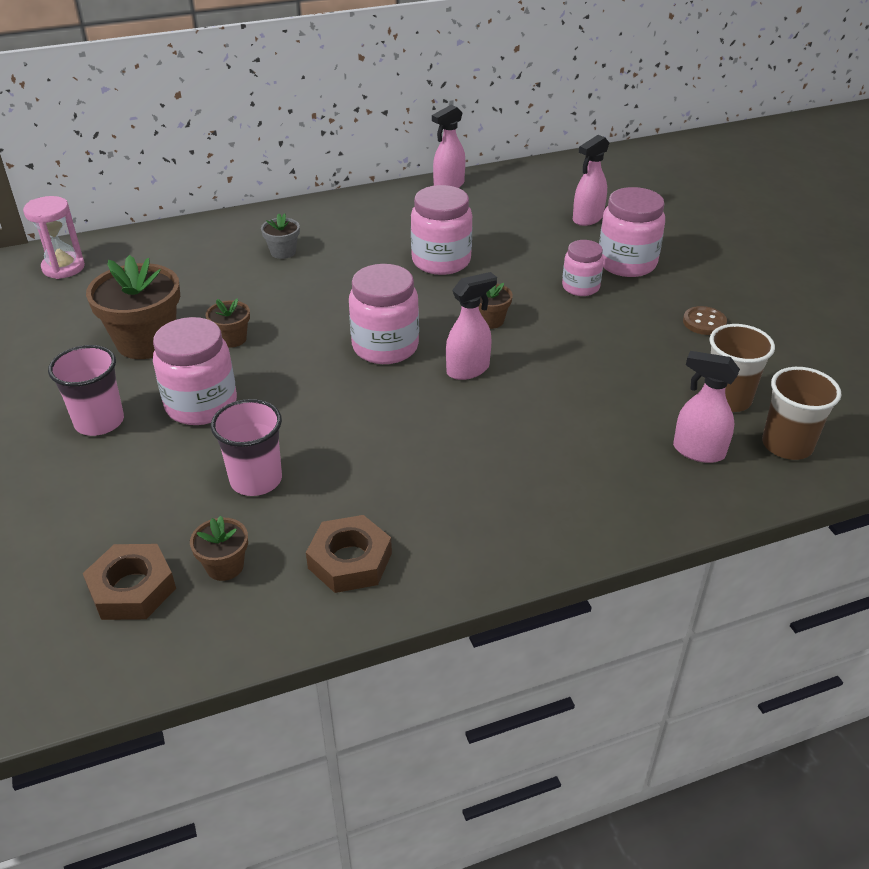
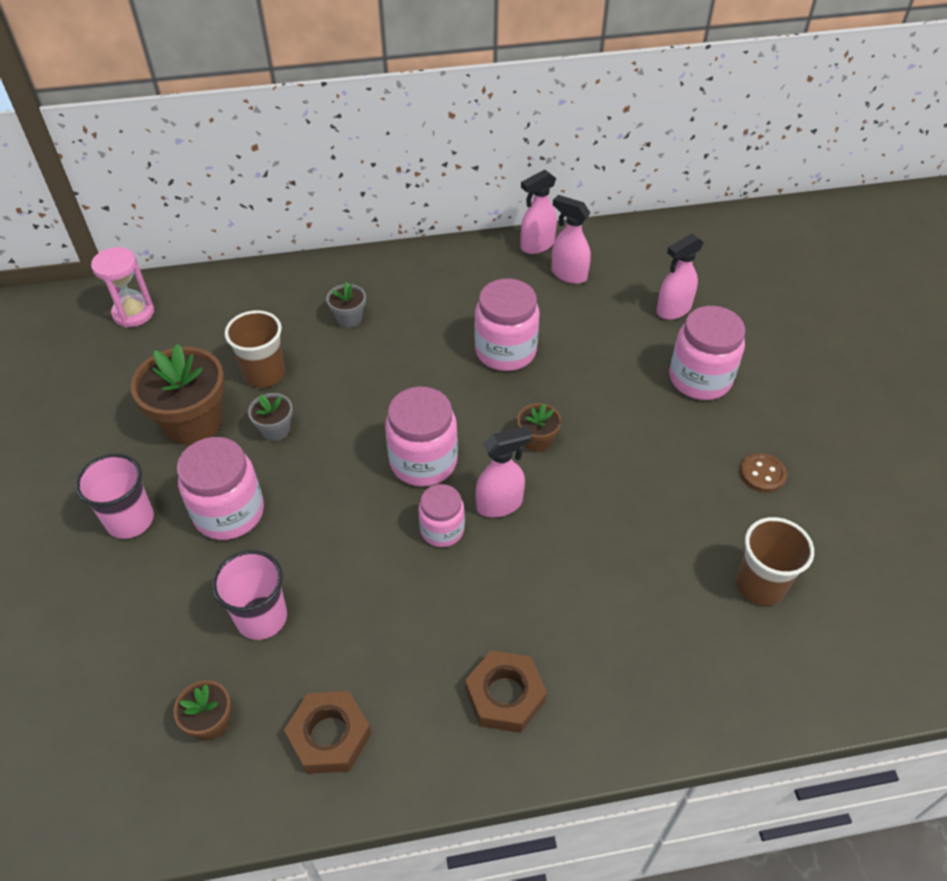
camera: 10 degrees right, 10 degrees up
(132, 589) = (121, 735): brown nut -> brown nut (505, 695)
(232, 339) = (275, 430): brown flower pot -> grey flower pot
(580, 287) = (642, 406): pink jar -> pink jar (442, 530)
(698, 451) = (710, 651): pink spray bottle -> pink spray bottle (568, 274)
(787, 445) = (808, 657): brown cup -> brown cup (264, 374)

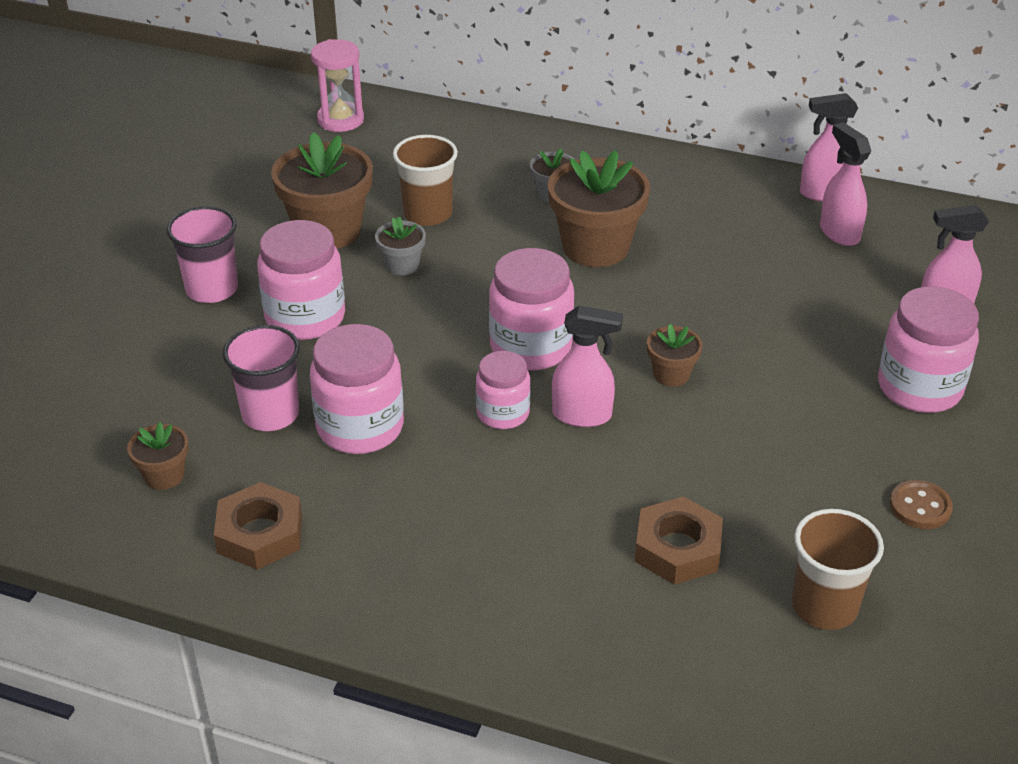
camera: 30 degrees right, 10 degrees down
(412, 353) = (595, 247): none -> brown flower pot
(505, 351) = (702, 281): pink jar -> pink jar (360, 427)
(505, 695) = (454, 578): brown nut -> brown nut (678, 548)

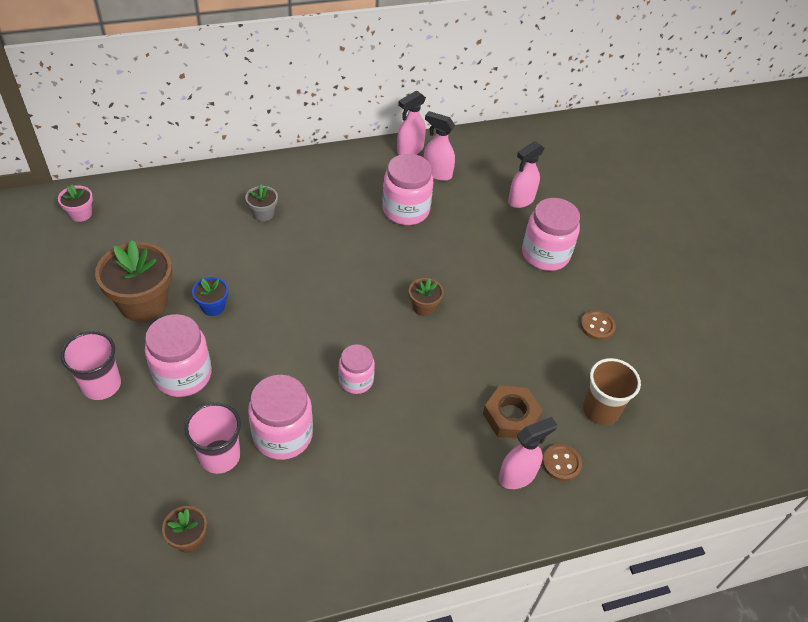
camera: 40 degrees left, 10 degrees up
(260, 534) = (284, 543): brown nut -> none
(340, 120) = (81, 214): pink hourglass -> pink flower pot
(402, 265) = (213, 307): grey flower pot -> blue flower pot
(427, 214) = (198, 261): brown cup -> none
(530, 347) = (336, 327): pink jar -> pink jar (406, 210)
(582, 415) = (399, 358): pink spray bottle -> pink spray bottle (517, 476)
(595, 247) = (317, 240): brown flower pot -> none
(699, 637) = (561, 463): none -> brown button

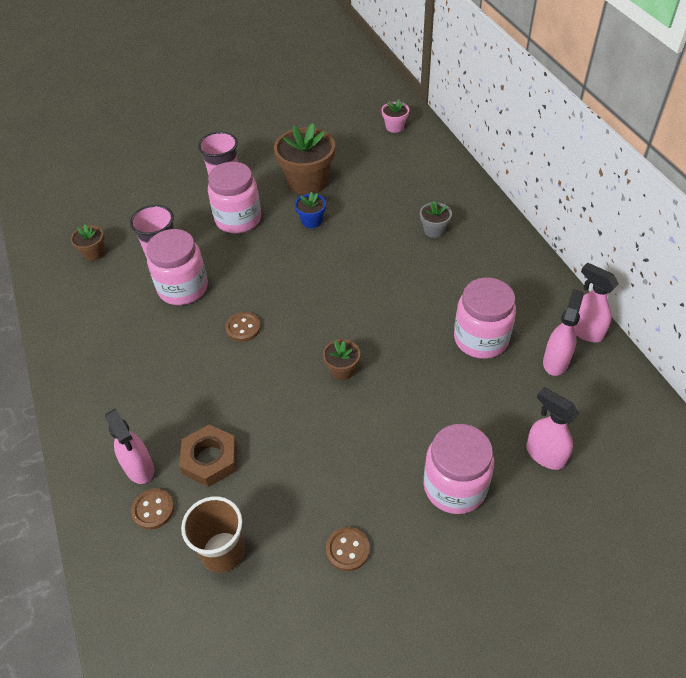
camera: 90 degrees right, 0 degrees up
(356, 380) = (243, 328): pink jar -> brown button

